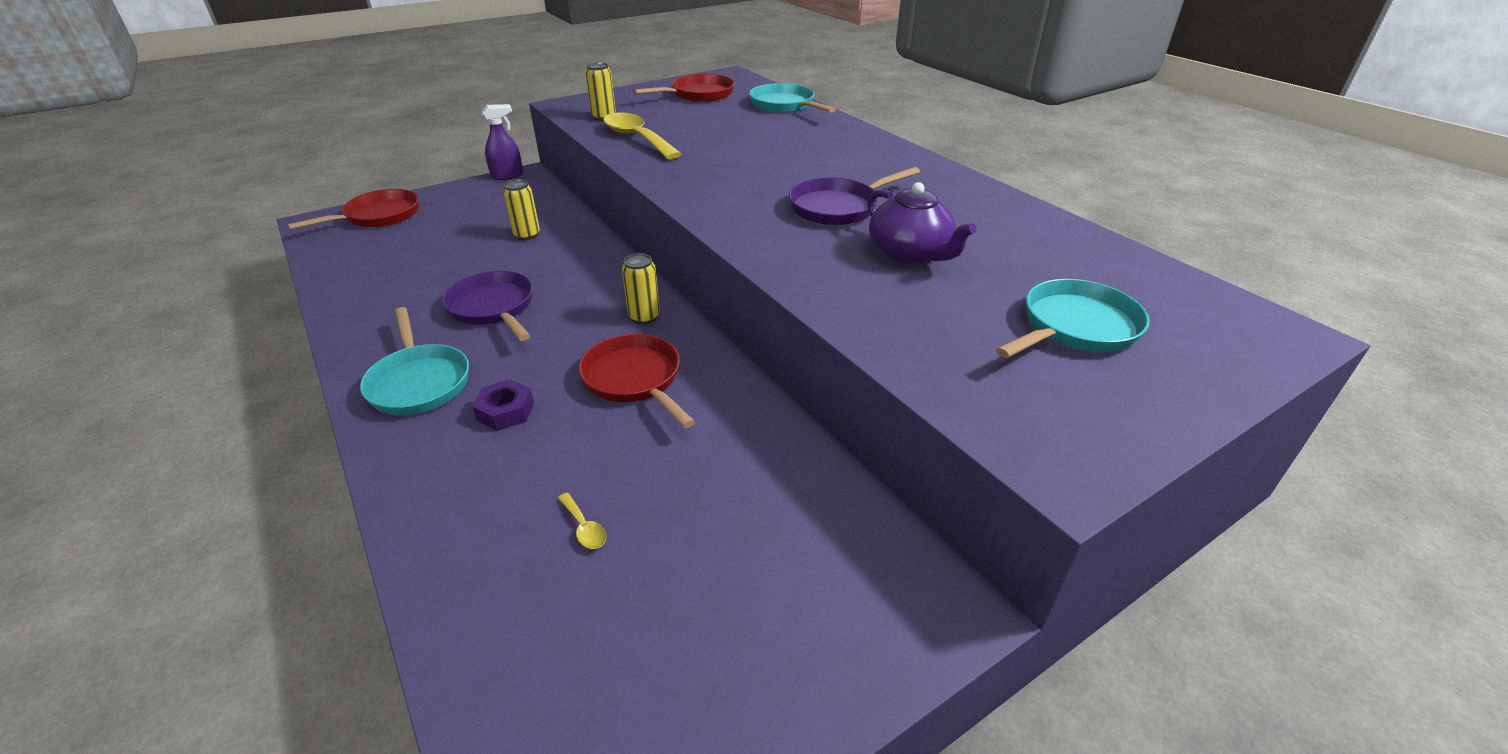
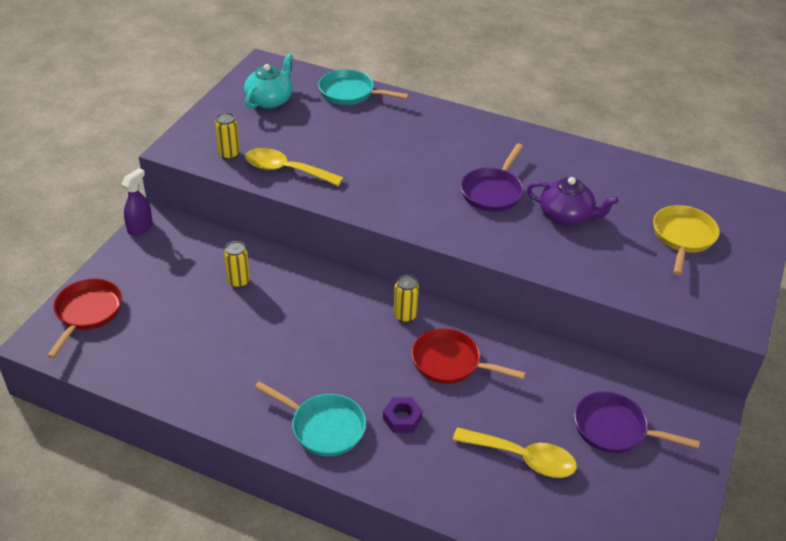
camera: 35 degrees left, 5 degrees up
(494, 308) = (298, 353): purple pan -> purple pan (614, 429)
(584, 528) = (523, 458): yellow spoon -> yellow spoon, size x2.40
(698, 94) = (270, 100): red pan -> turquoise teapot
(1075, 327) = (683, 237): turquoise pan -> yellow pan

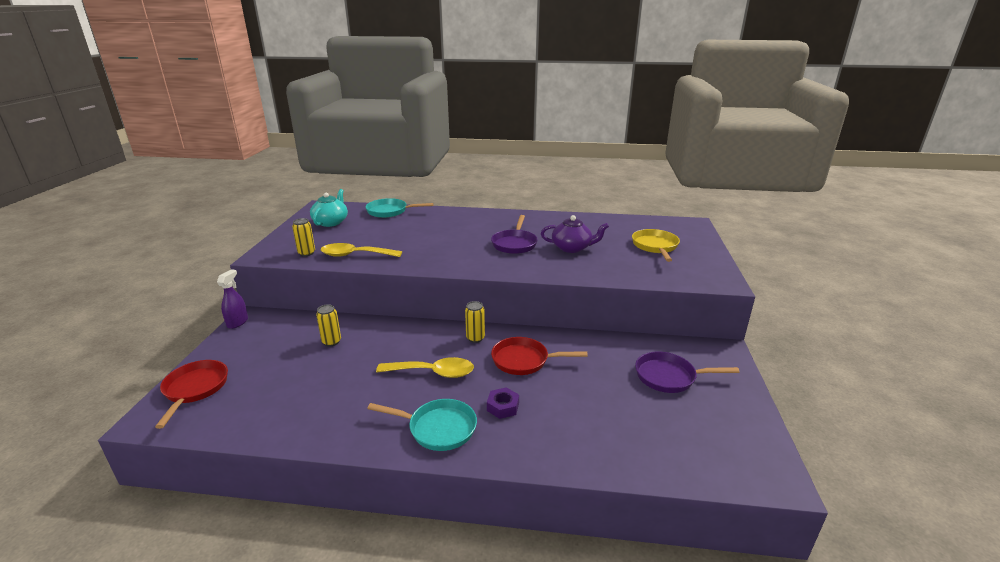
camera: 15 degrees left, 15 degrees down
(523, 458) = (613, 412): yellow spoon -> yellow spoon (433, 372)

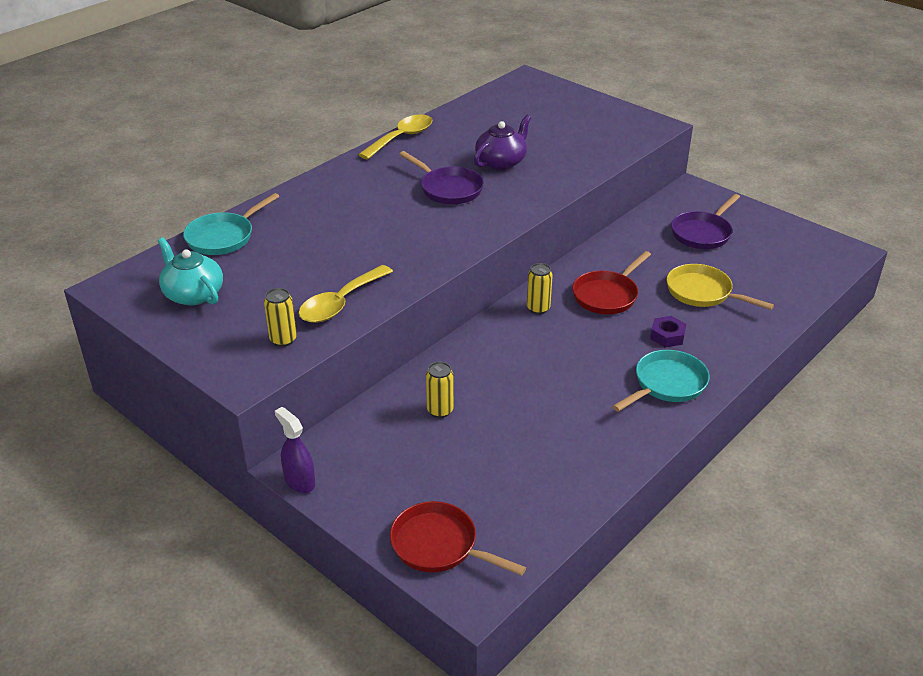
camera: 55 degrees left, 10 degrees up
(433, 372) = (575, 357): yellow spoon -> yellow spoon (401, 138)
(655, 246) = (553, 120): yellow pan -> yellow pan (702, 292)

